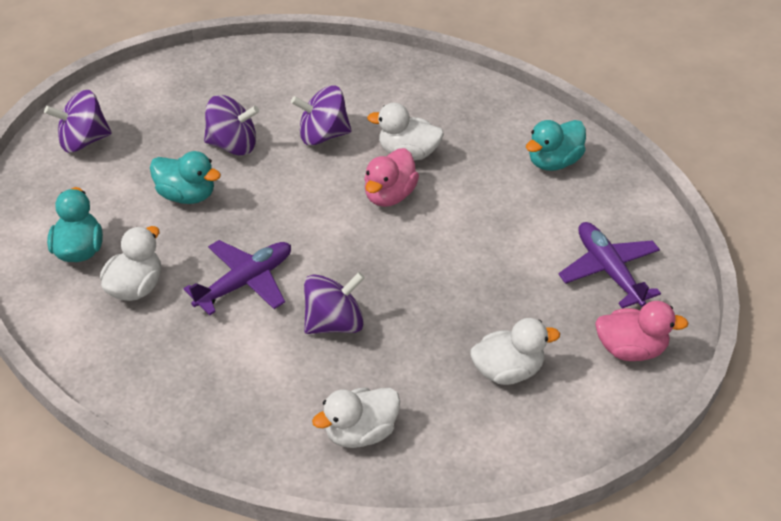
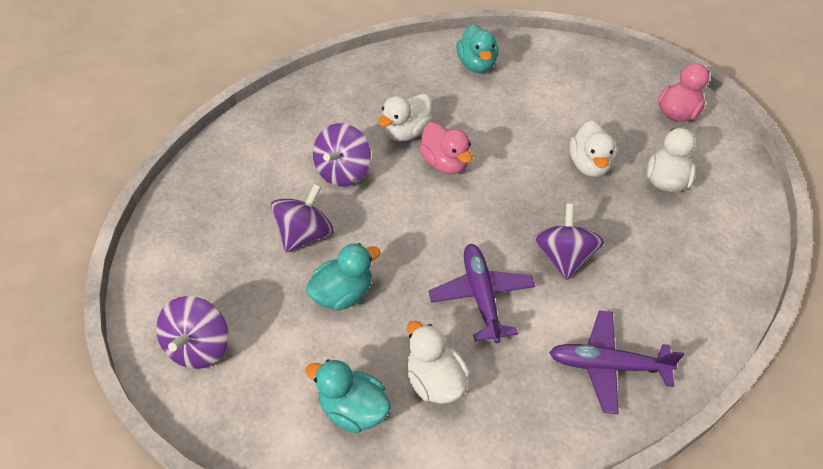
camera: 60 degrees left, 5 degrees up
(360, 432) = (686, 290): white duck -> white duck (589, 165)
(609, 271) = (600, 89): purple plane -> purple plane (607, 366)

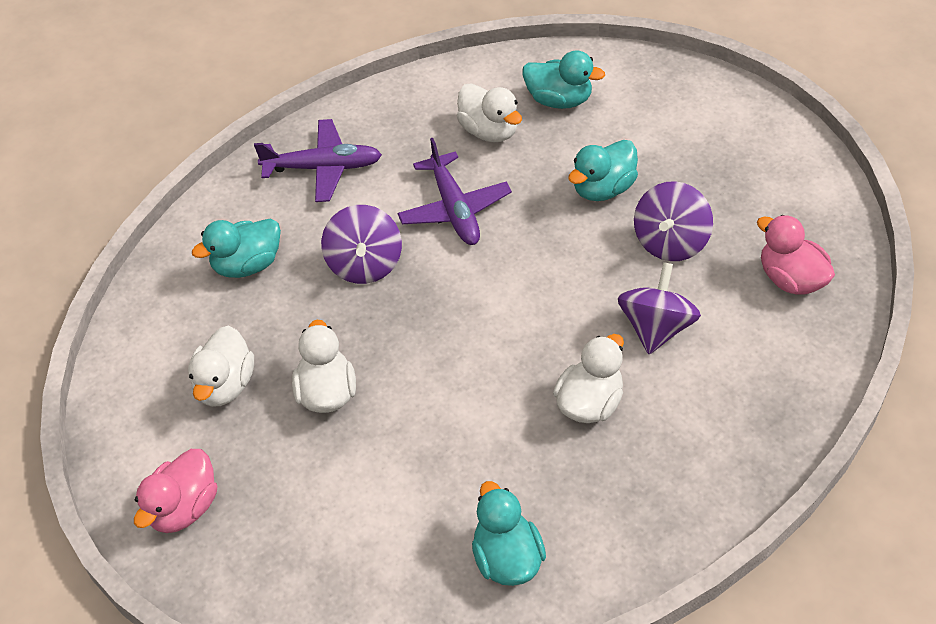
camera: 175 degrees right, 0 degrees up
(199, 347) = (725, 122): purple spinning top -> none
(445, 163) = (524, 362): pink duck -> pink duck (791, 279)
(666, 273) = (247, 264): none -> turquoise duck

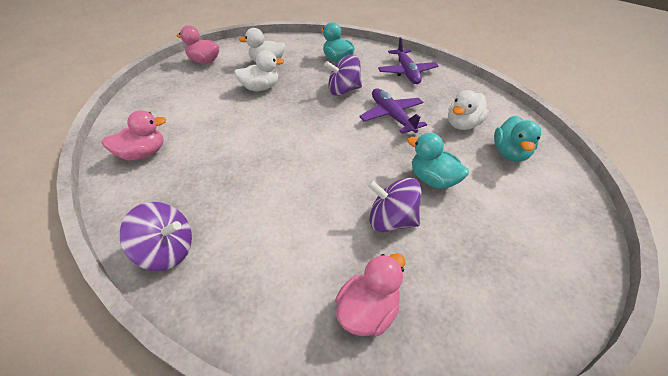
camera: 80 degrees right, 5 degrees down
(454, 209) = (392, 116): purple plane -> purple plane turned 90 degrees clockwise
(507, 558) = (143, 153): turquoise duck -> pink duck
(589, 403) = (244, 181): white duck -> none
(656, 328) = (306, 213): purple spinning top -> purple spinning top (167, 250)

